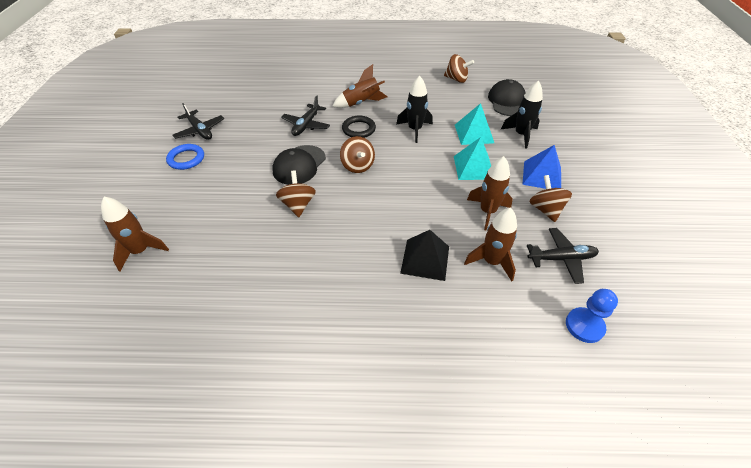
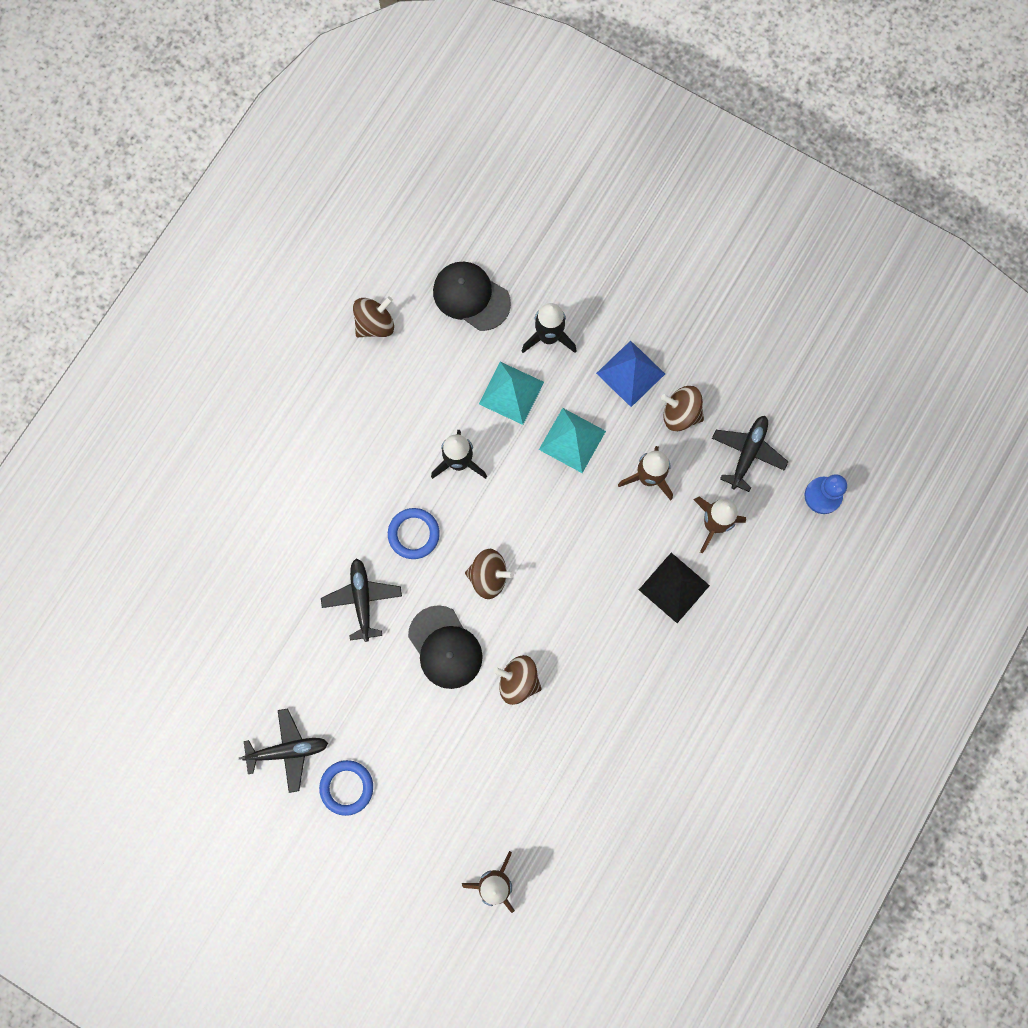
camera: 60 degrees left, 30 degrees up
(306, 125) = (362, 599): black plane -> black plane turned 150 degrees counterclockwise
(358, 129) = (414, 534): black ring -> blue ring
(361, 103) = (353, 496): brown rocket -> none

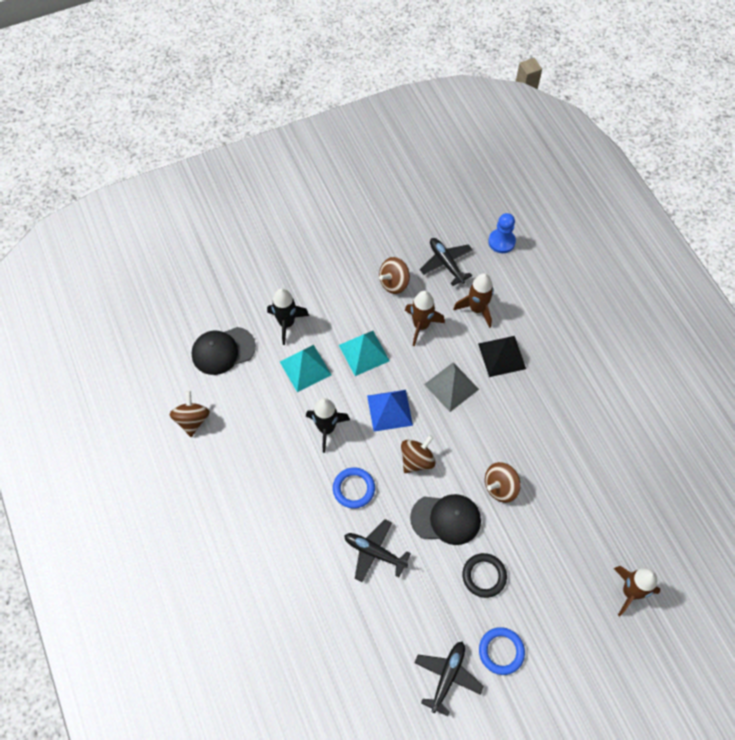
camera: 55 degrees left, 15 degrees down
(411, 723) = (484, 576): none -> black ring
(598, 557) = (451, 386): none -> grey pyramid
(630, 373) = (347, 293): blue pyramid -> blue pyramid (389, 410)

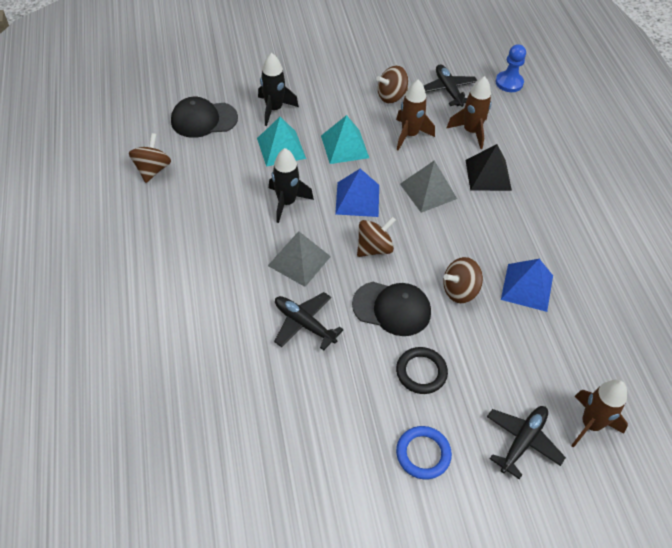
camera: 10 degrees right, 10 degrees down
(354, 489) = (299, 261): blue ring -> grey pyramid
(447, 676) = (353, 466): black plane -> black plane (522, 441)
(557, 470) = (527, 287): none -> blue pyramid

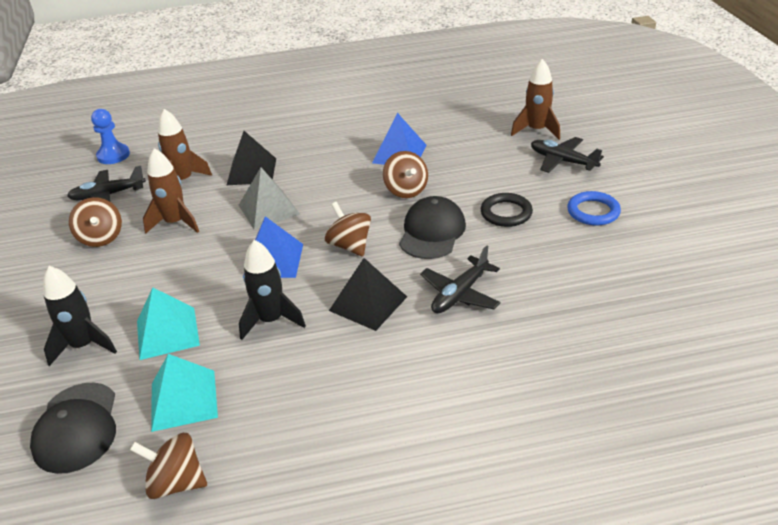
camera: 85 degrees left, 15 degrees down
(299, 261) = (368, 303): grey pyramid -> black pyramid
(344, 146) = (180, 274): turquoise pyramid -> turquoise pyramid (183, 400)

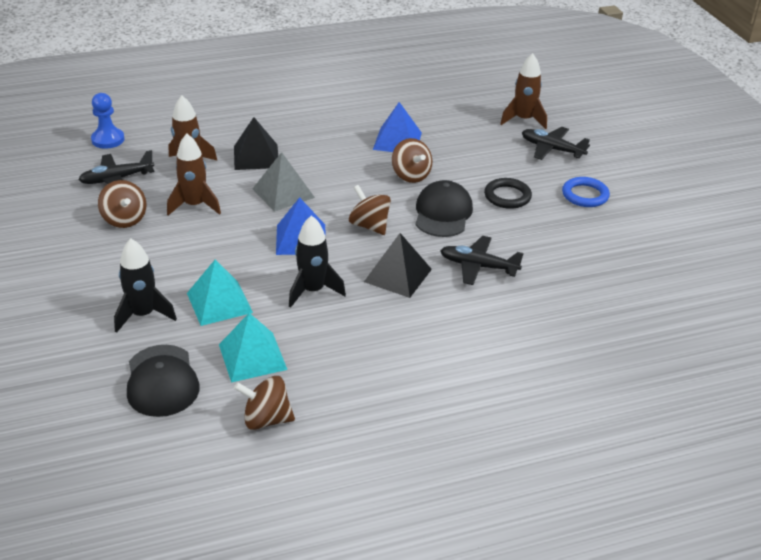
camera: 10 degrees left, 0 degrees up
(460, 294) = (478, 266): black plane -> black plane turned 75 degrees clockwise

